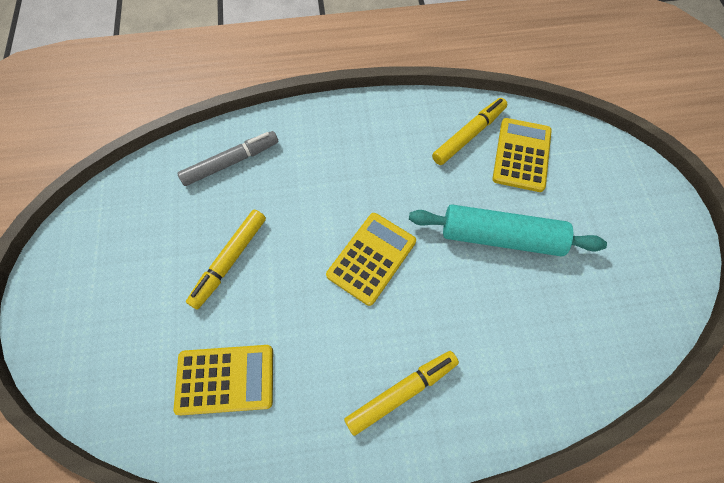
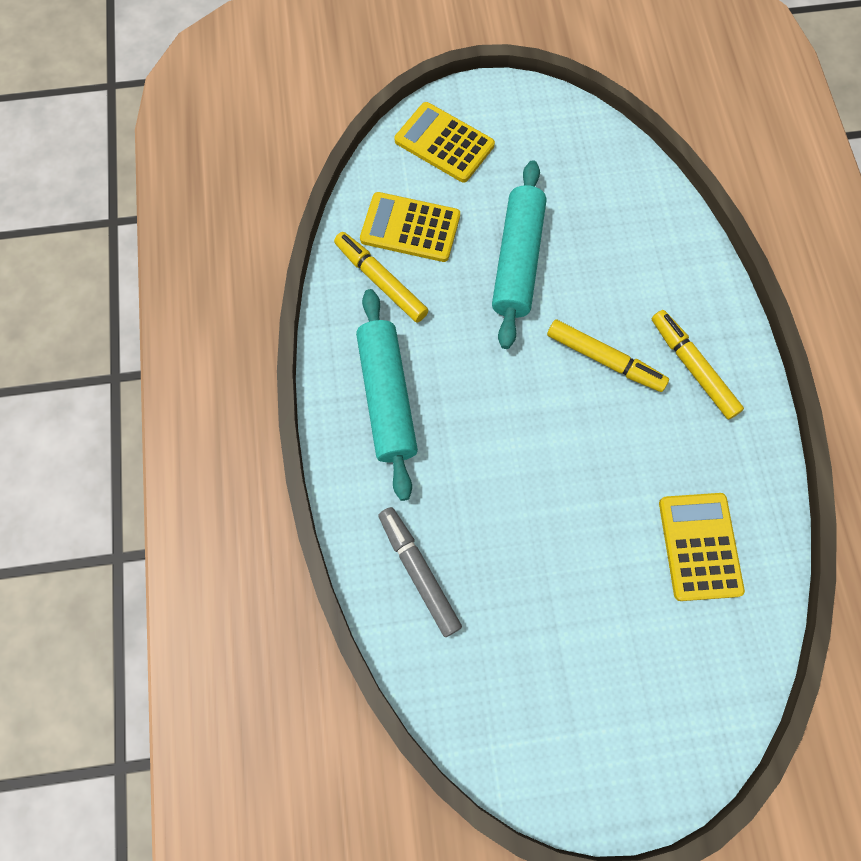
camera: 90 degrees left, 5 degrees up
(229, 261) = (561, 558): yellow marker -> yellow marker (604, 359)
(368, 140) = (387, 397): none -> turquoise rolling pin
(371, 258) = (549, 395): yellow calculator -> yellow calculator (444, 143)

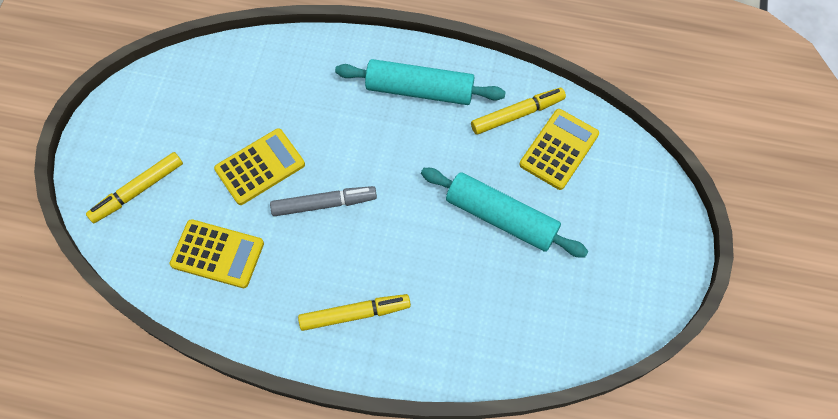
camera: 110 degrees right, 5 degrees down
(419, 572) = (288, 71): grey marker -> grey marker (324, 204)
(444, 143) = (636, 202): yellow calculator -> yellow calculator (260, 167)
(604, 359) = (389, 249): yellow marker -> yellow marker (138, 191)

